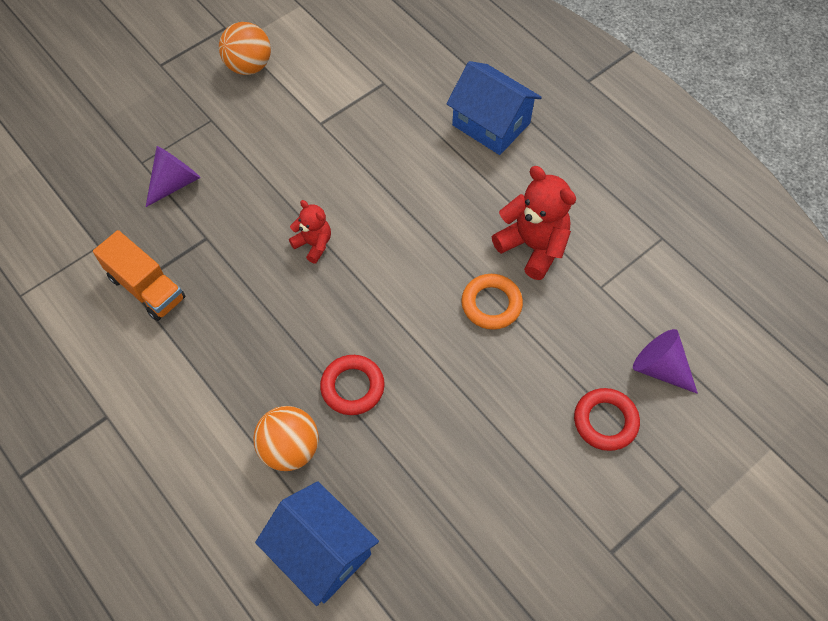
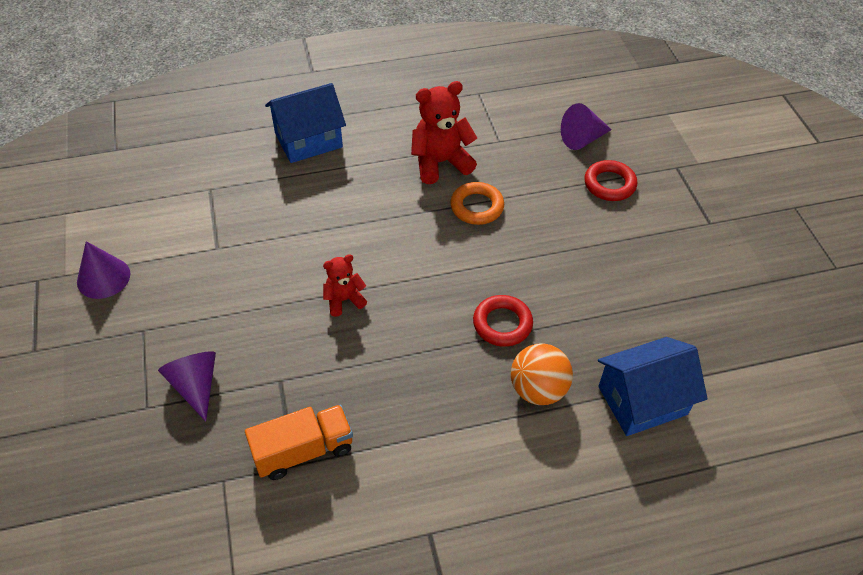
camera: 65 degrees left, 10 degrees down
(249, 66) = (103, 277): orange ball -> purple cone

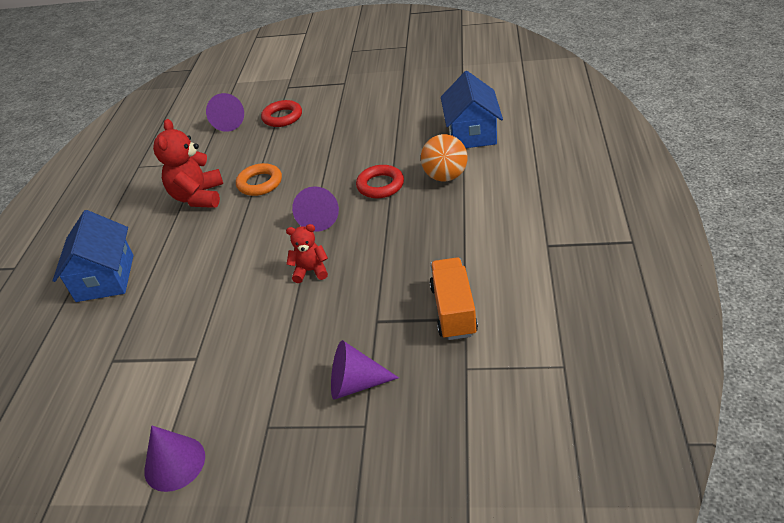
camera: 65 degrees left, 10 degrees down
(344, 300) = (310, 271): red teddy bear -> red teddy bear turned 90 degrees clockwise
(429, 281) = (319, 218): none -> purple cone

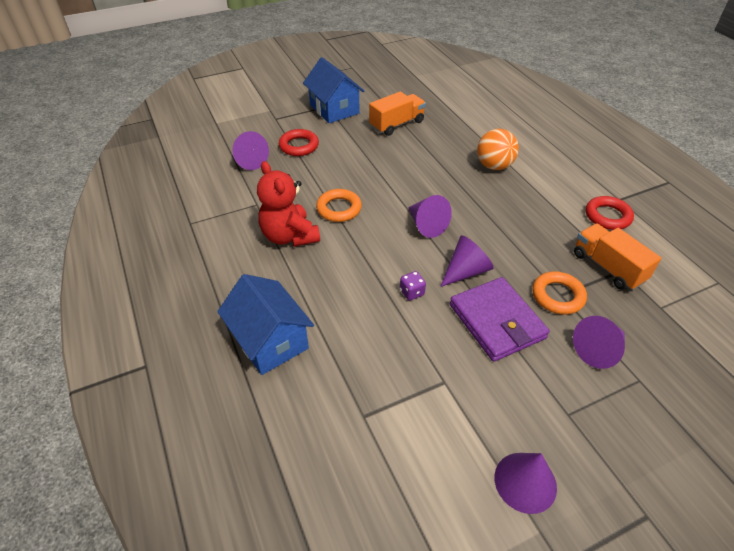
camera: 35 degrees left, 5 degrees up
(246, 275) = (412, 292): none -> purple dice
(291, 324) = (497, 321): none -> purple wallet
(310, 271) = (465, 271): red teddy bear -> purple cone
(371, 321) = (557, 296): none -> orange ring
(380, 185) = (449, 185): red ring -> red ring (607, 216)
(391, 113) = (397, 124): none -> orange truck
(472, 133) = (479, 128): blue house -> blue house (334, 109)

